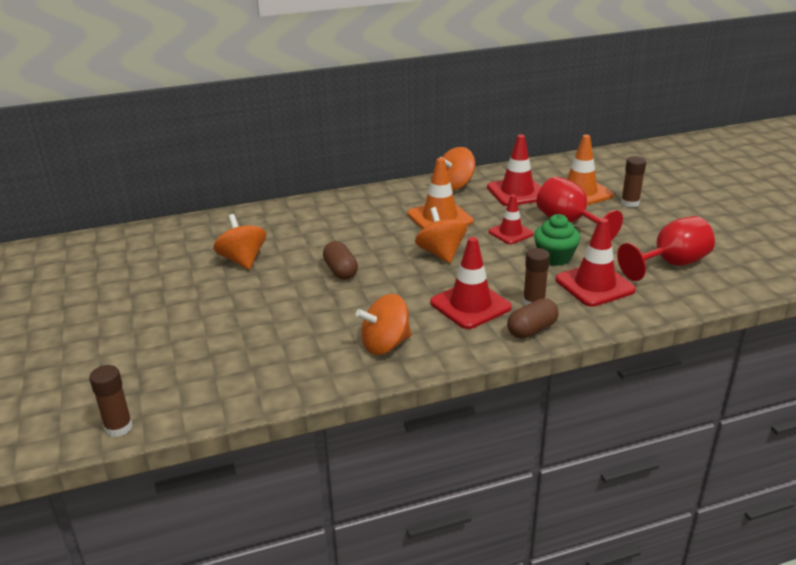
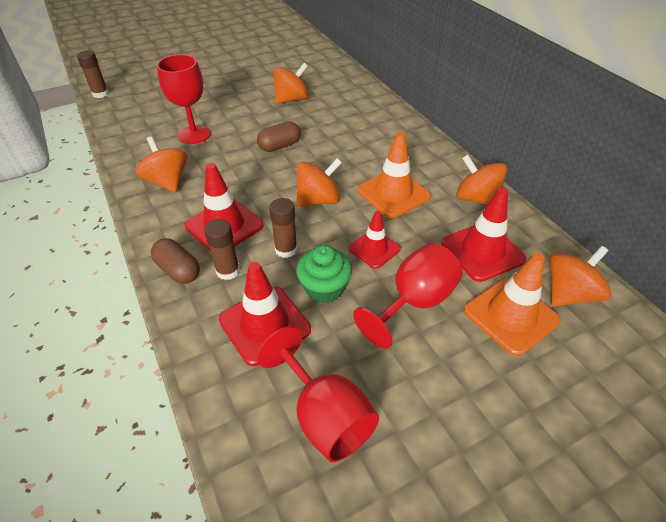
camera: 80 degrees right, 15 degrees up
(290, 329) = (194, 134): none -> red goblet
(559, 172) = (568, 293): none -> orange spinning top
(630, 203) = (502, 377): brown glue stick -> brown glue stick (286, 249)

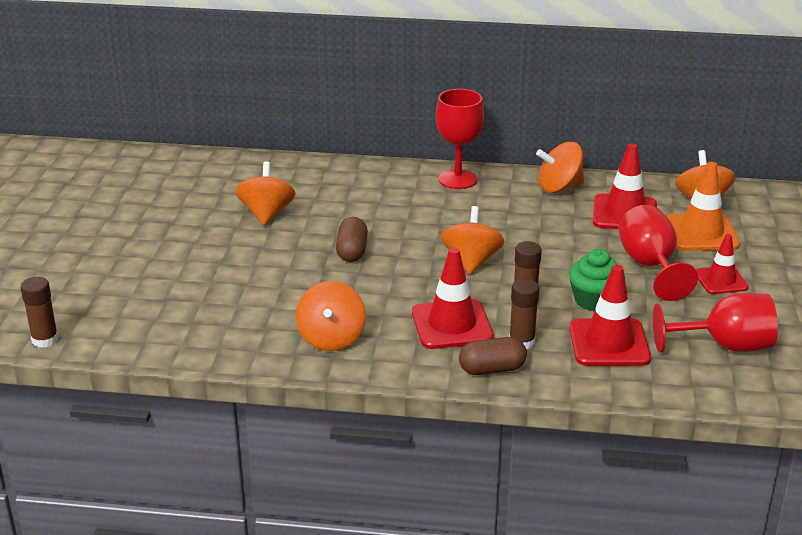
camera: 55 degrees left, 15 degrees down
(167, 181) = (331, 338): orange spinning top -> orange spinning top turned 90 degrees counterclockwise
(194, 134) = (255, 296): red goblet -> red goblet (458, 179)
(374, 249) = (570, 259): red traffic cone -> red traffic cone (721, 280)
(393, 193) = (507, 221): orange traffic cone -> none

